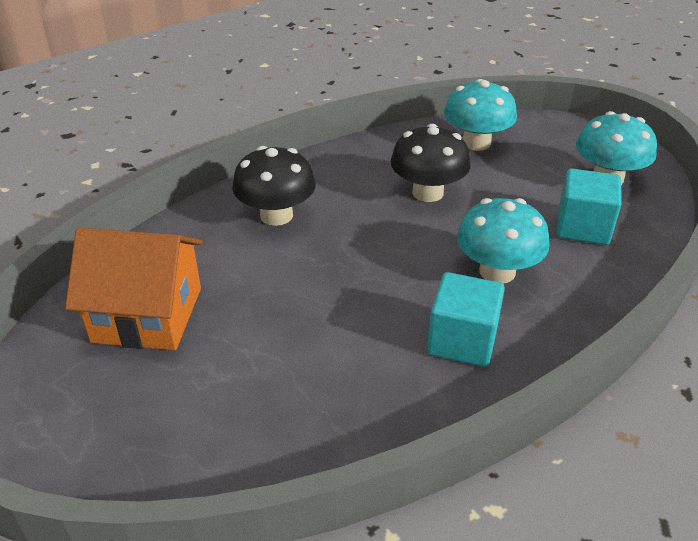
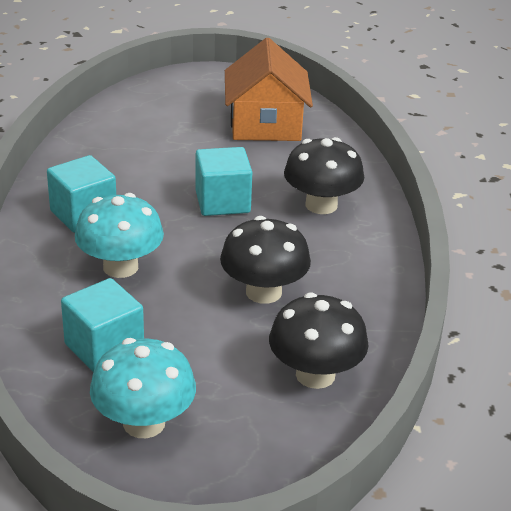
camera: 125 degrees right, 5 degrees down
(147, 315) = (265, 125): orange house -> orange house turned 45 degrees counterclockwise
(334, 268) = (222, 202): none -> turquoise cube
(476, 143) = (315, 375): turquoise mushroom -> black mushroom

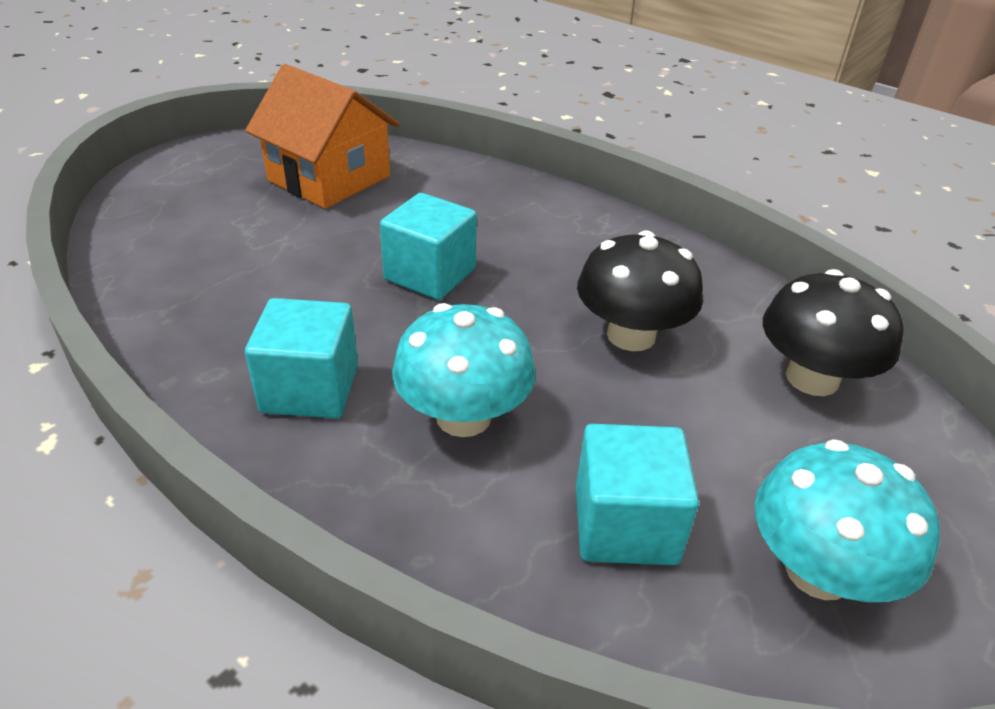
camera: 50 degrees left, 5 degrees up
(321, 205) = (517, 222): black mushroom -> none

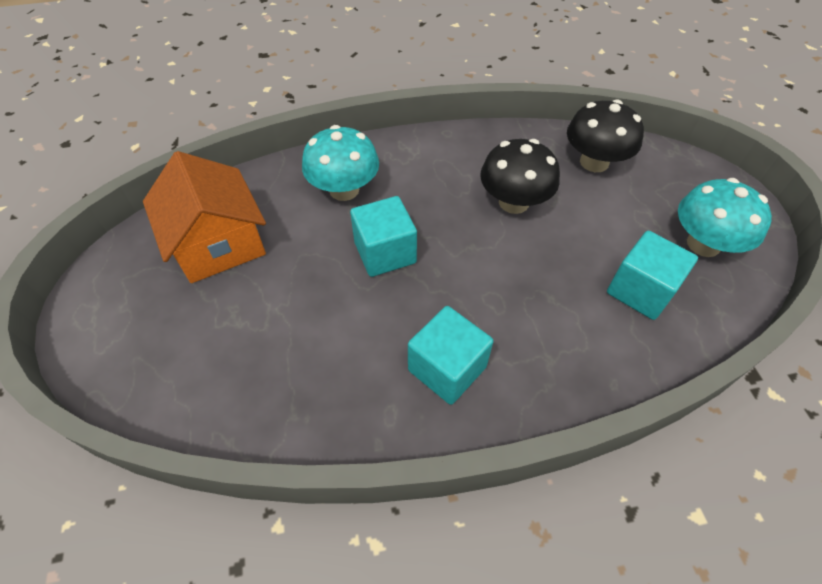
camera: 50 degrees left, 15 degrees up
(329, 178) = (218, 244): orange house -> orange house turned 75 degrees clockwise
(463, 416) = (524, 309): turquoise mushroom -> turquoise mushroom (344, 190)

